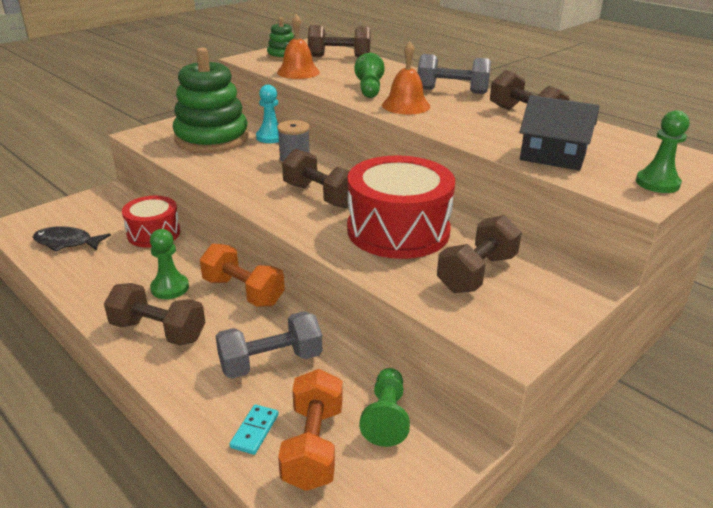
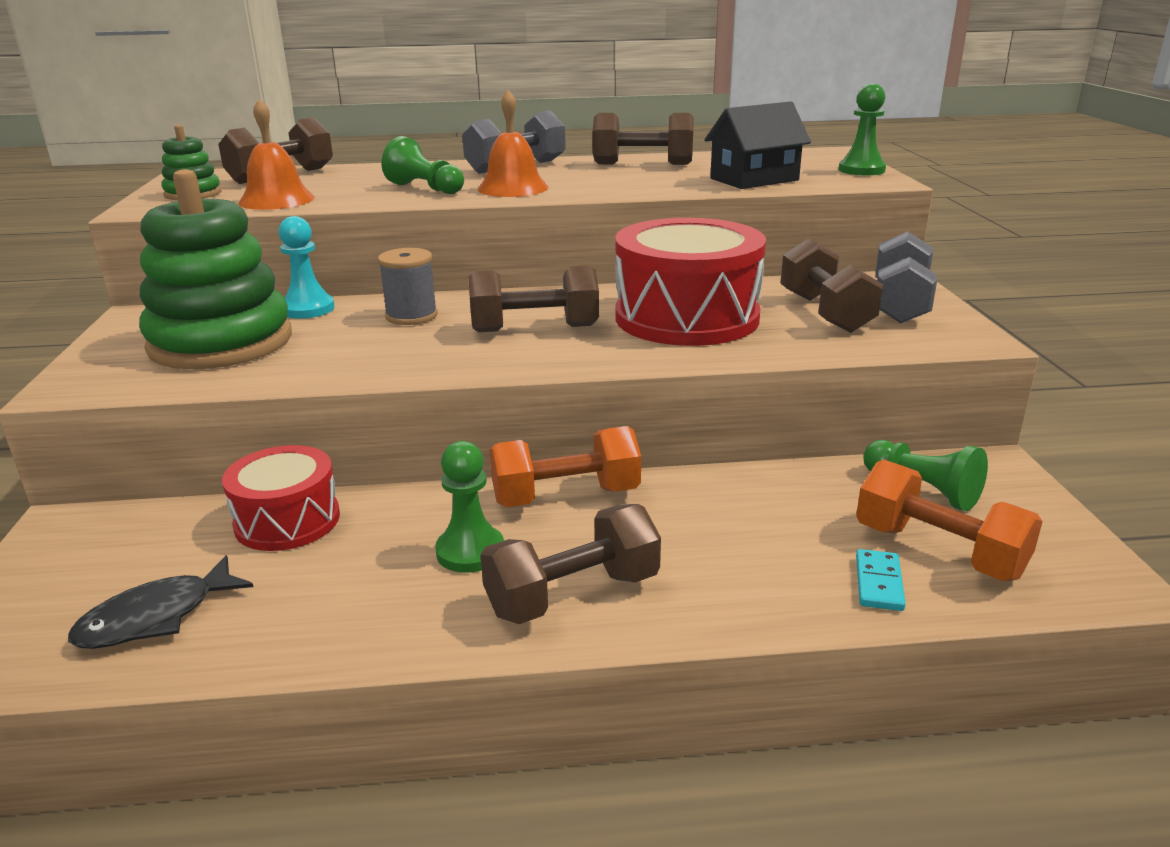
camera: 50 degrees left, 5 degrees down
(254, 431) = (878, 583): turquoise domino -> turquoise domino turned 45 degrees clockwise
(271, 362) = (749, 527): grey dumbbell -> grey dumbbell (899, 304)

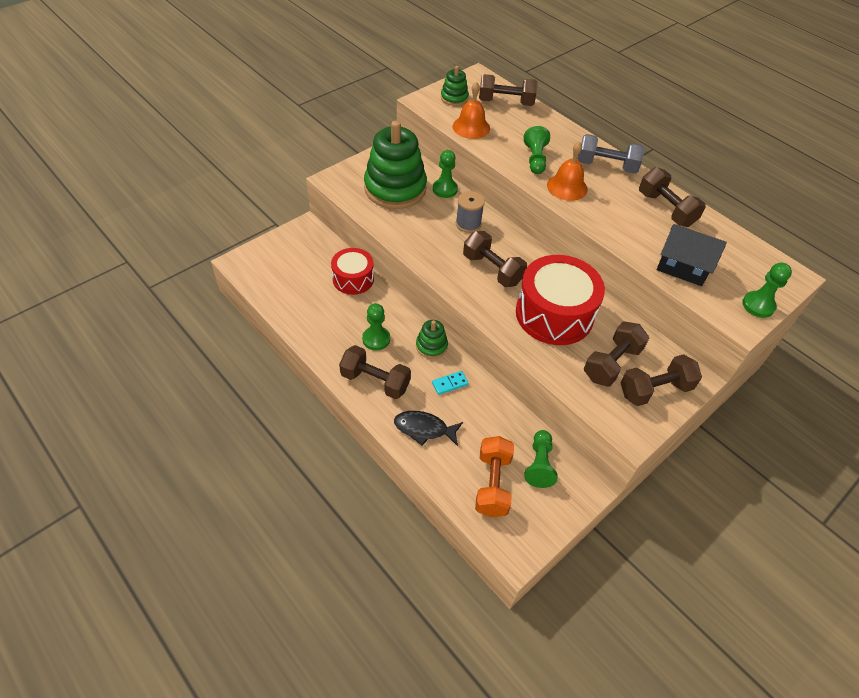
camera: 50 degrees right, 25 degrees up
(156, 617) = (287, 285): black fish -> black fish (424, 429)
(308, 309) = (445, 189): turquoise pawn -> green pawn
(566, 496) = (431, 346): orange dumbbell -> green stacking toy
(878, 583) = (453, 470): turquoise domino -> turquoise domino (450, 383)
(899, 304) = (655, 390): grey dumbbell -> brown dumbbell

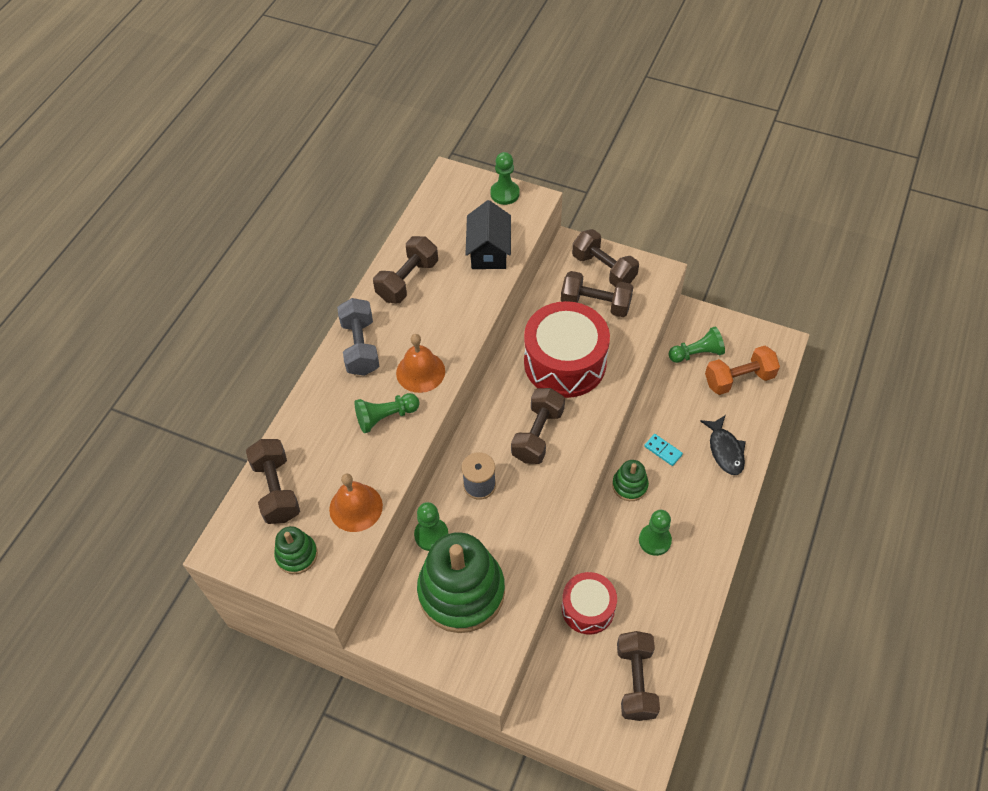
camera: 110 degrees left, 5 degrees up
(375, 381) = (704, 515): brown dumbbell -> brown dumbbell (635, 681)

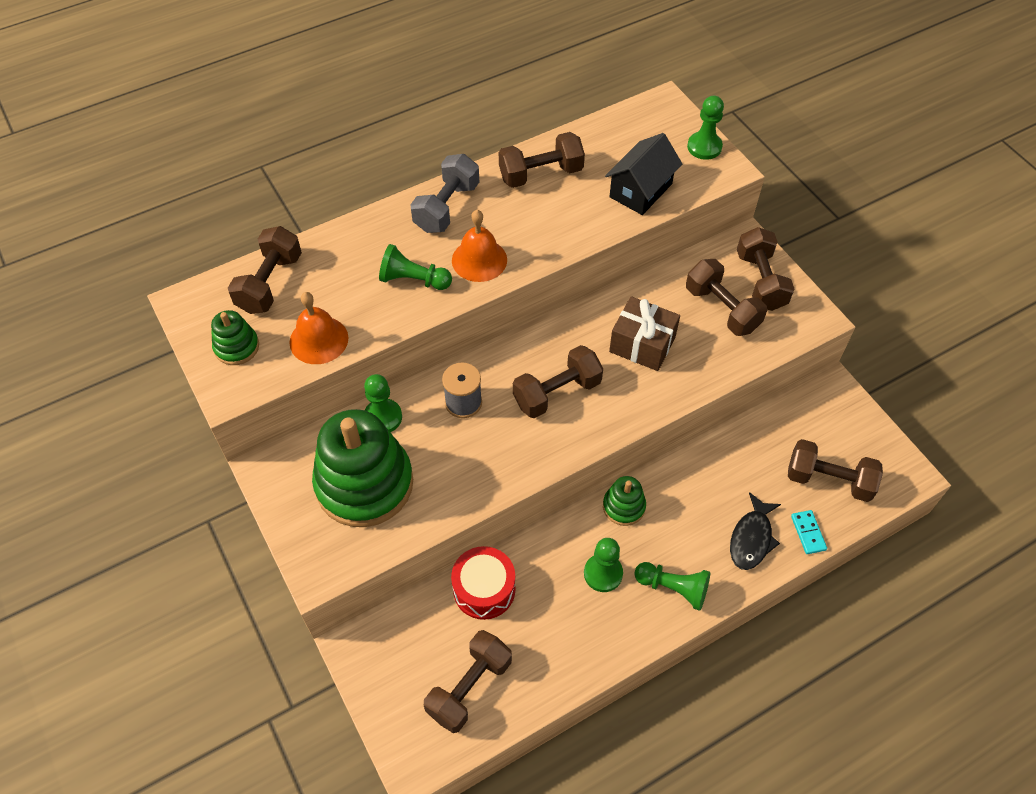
camera: 35 degrees right, 0 degrees up
(565, 362) = (642, 344): red drum -> brown gift
(663, 450) = (686, 496): turquoise domino -> turquoise domino (808, 533)
(696, 353) = (804, 427): green pawn -> green pawn (673, 588)
(738, 379) = (828, 480): orange dumbbell -> brown dumbbell

